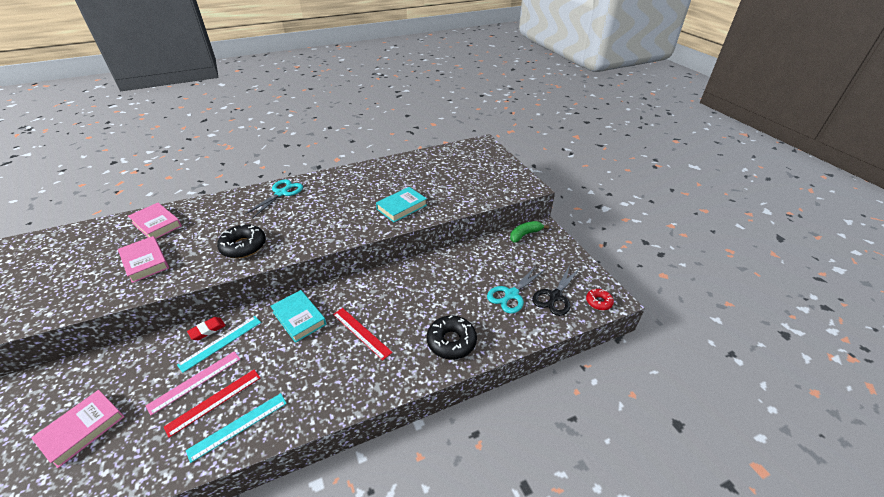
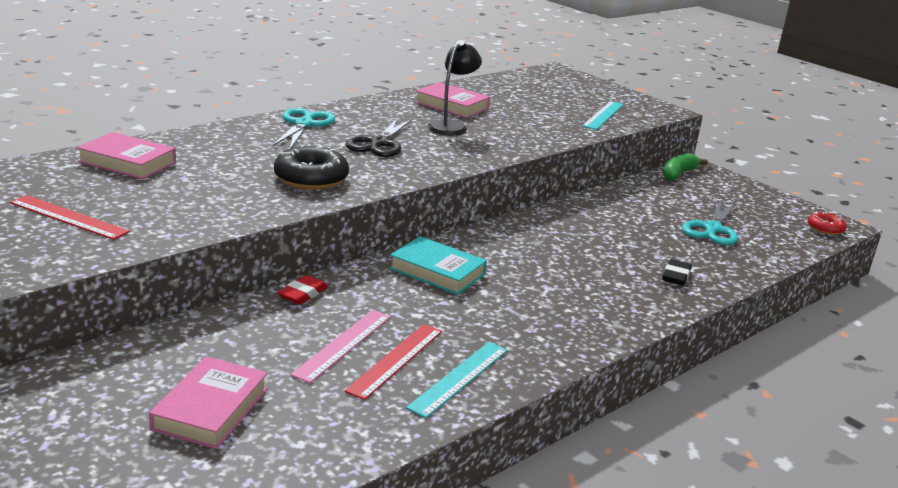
camera: 20 degrees left, 15 degrees down
(145, 262) = (162, 200): pink book -> pink book (451, 105)
(221, 343) = (340, 304): turquoise ruler -> turquoise ruler (603, 115)
(361, 333) = (545, 278): red ruler -> red ruler (68, 217)
(369, 198) = (451, 126): none -> black lamp
(402, 207) = (509, 133): turquoise book -> none
(451, 341) = (676, 276): black donut -> black eraser
(555, 296) = (769, 227): black scissors -> black scissors (379, 143)

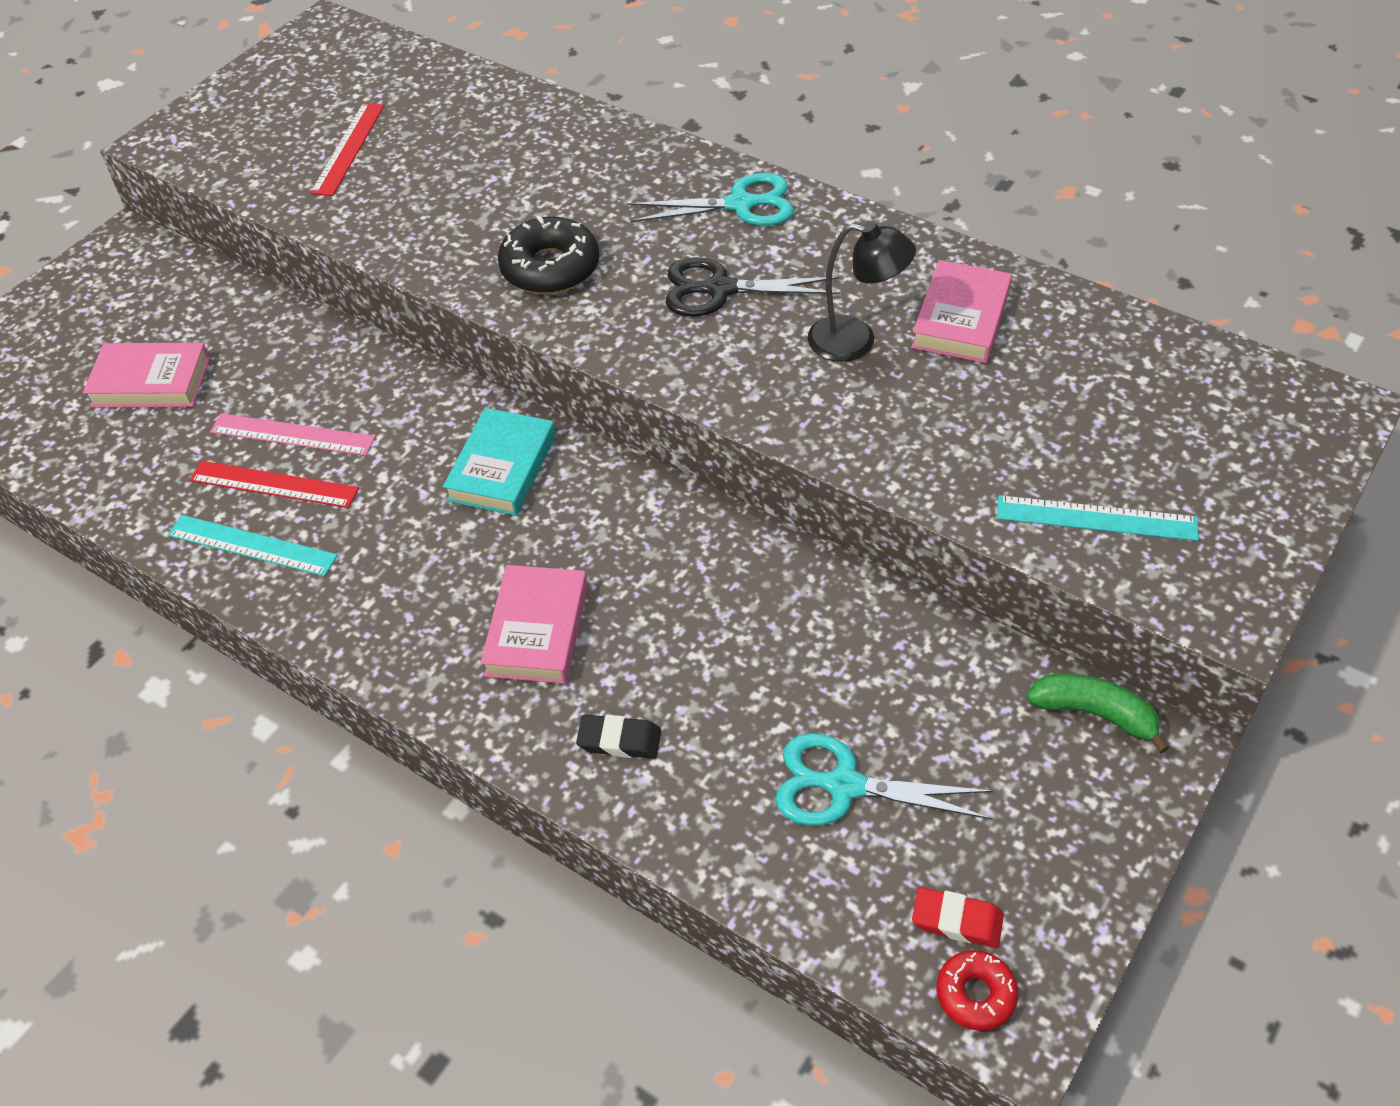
camera: 80 degrees right, 25 degrees up
(127, 162) = (511, 126): pink book -> pink book (537, 630)
(303, 294) = (392, 371): red eraser -> red eraser (957, 920)

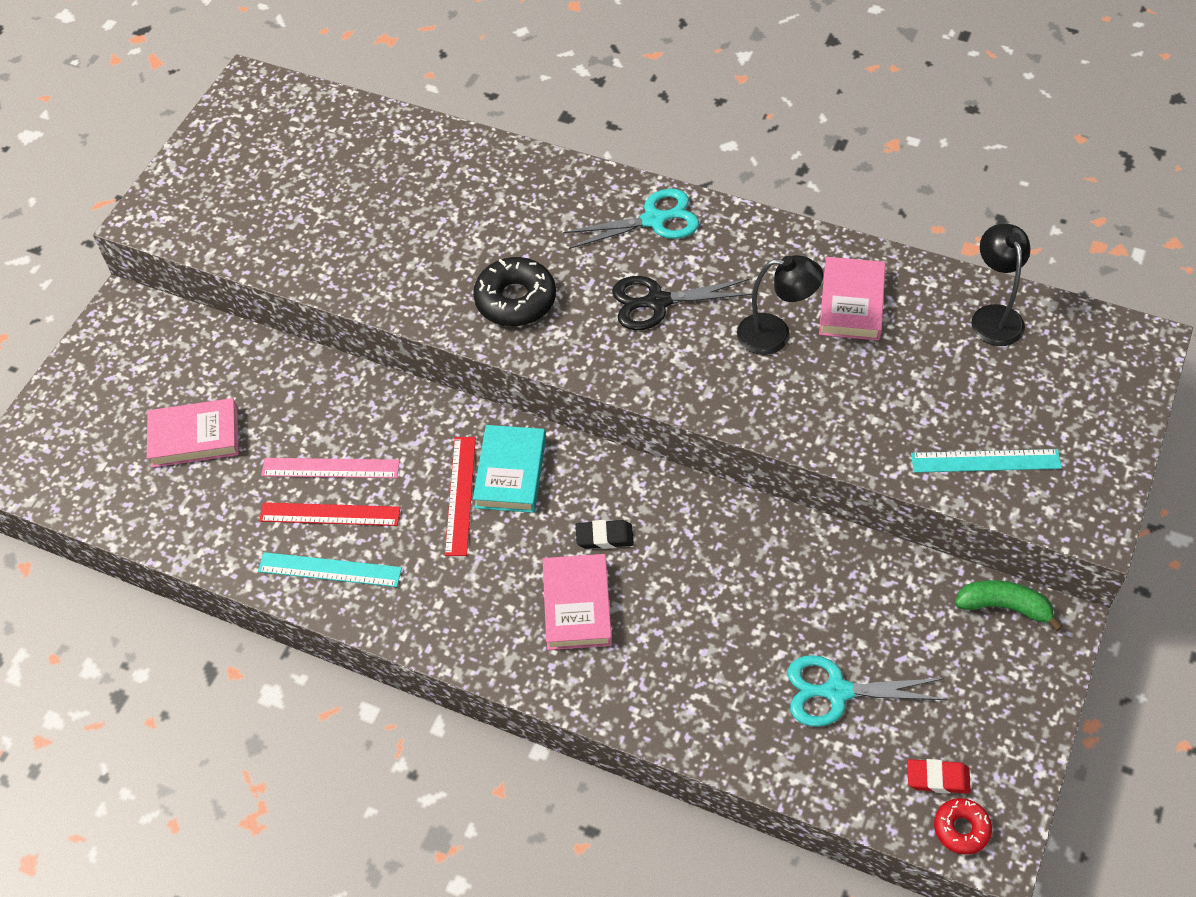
camera: 10 degrees left, 5 degrees up
(348, 148) = (310, 206): red ruler -> red ruler (460, 495)
(619, 740) = (663, 684): black eraser -> black eraser (604, 537)
(1142, 354) = (994, 316): none -> black lamp

